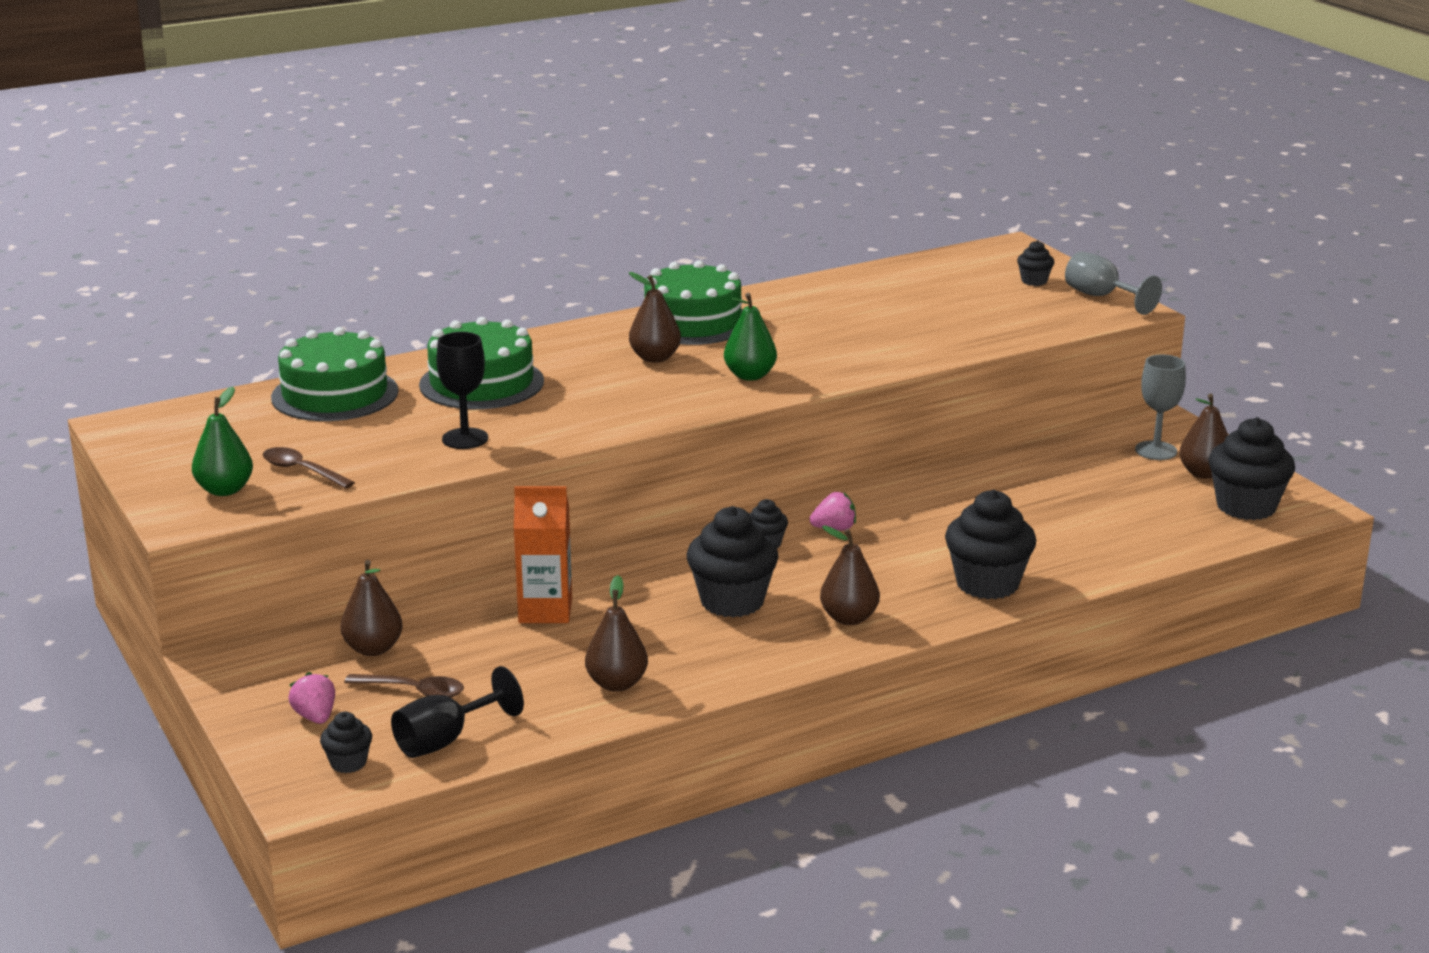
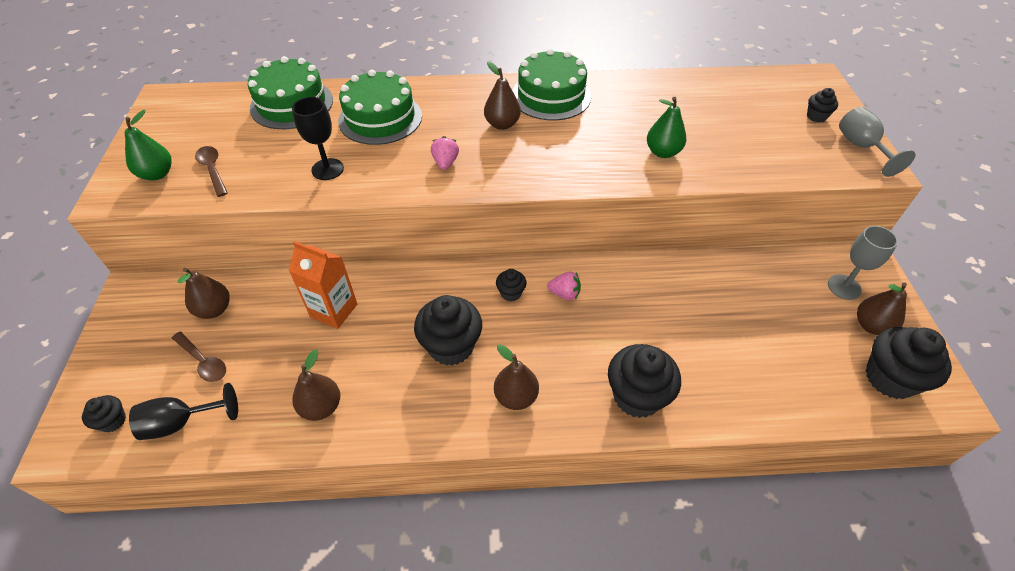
camera: 25 degrees right, 25 degrees up
(315, 717) = (133, 364): pink strawberry -> pink strawberry (445, 163)
(750, 376) = (551, 160): green pear -> green pear (662, 152)

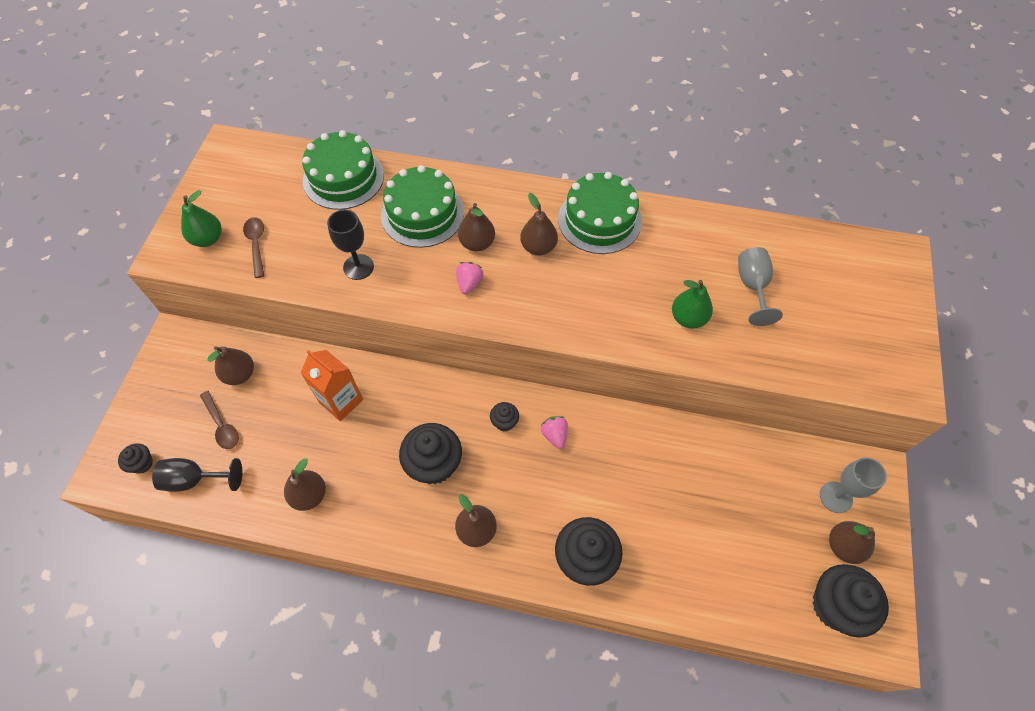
camera: 15 degrees right, 10 degrees up
(442, 131) = (477, 243): none -> brown pear
(564, 293) = (554, 435): pink strawberry -> pink strawberry turned 135 degrees counterclockwise
(816, 116) = (873, 307): black cupcake -> none
(861, 147) = (904, 359): grey goblet -> grey goblet (752, 286)

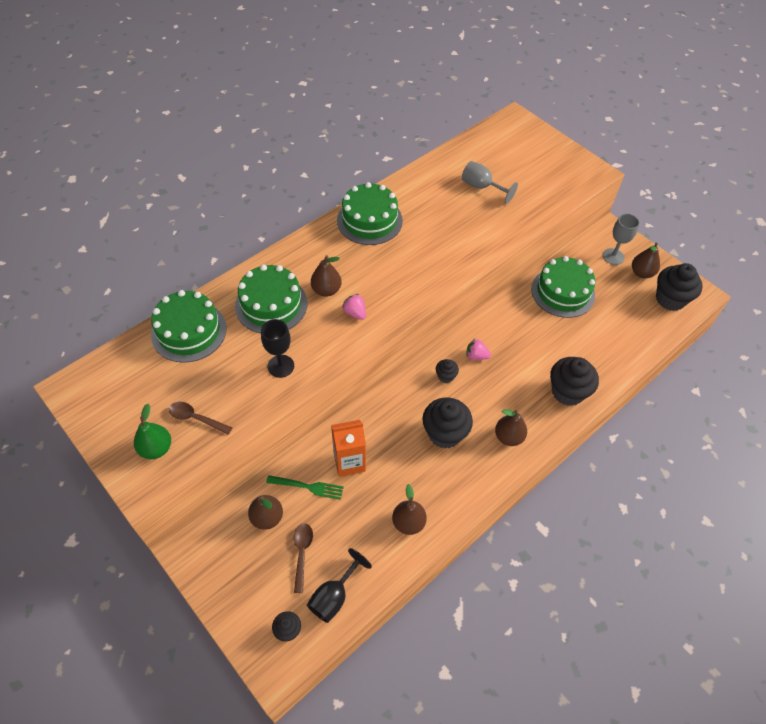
camera: 55 degrees left, 5 degrees down
(222, 425) = (302, 553): brown spoon -> brown spoon turned 90 degrees counterclockwise
(291, 385) = (307, 487): none -> green fork
(538, 247) = (361, 262): brown pear -> none
(688, 318) = (477, 227): green pear -> none
(724, 471) = (563, 292): none -> green cake

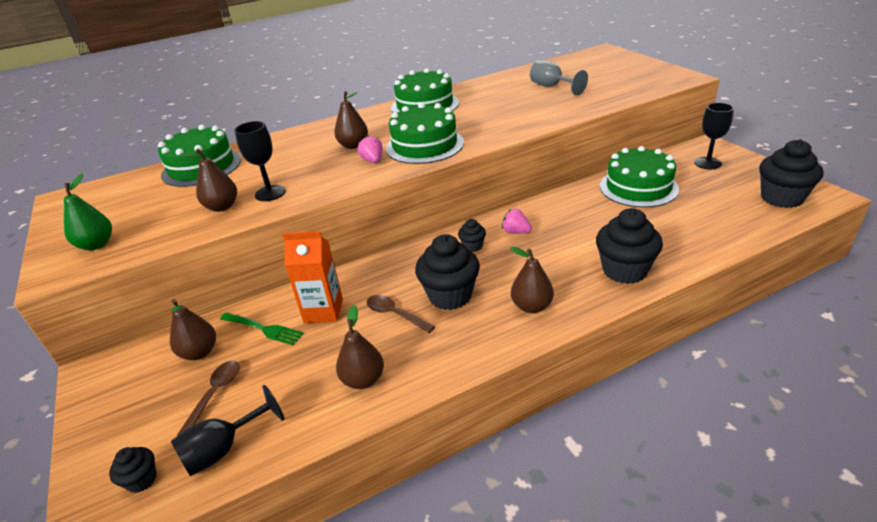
camera: 20 degrees right, 20 degrees down
(196, 418) = (155, 225): brown spoon -> brown spoon (395, 314)
(271, 304) = (292, 153): green cake -> green cake (424, 145)
(613, 256) = (707, 163): grey goblet -> black goblet
(641, 273) = (743, 176): brown pear -> brown pear (222, 207)

